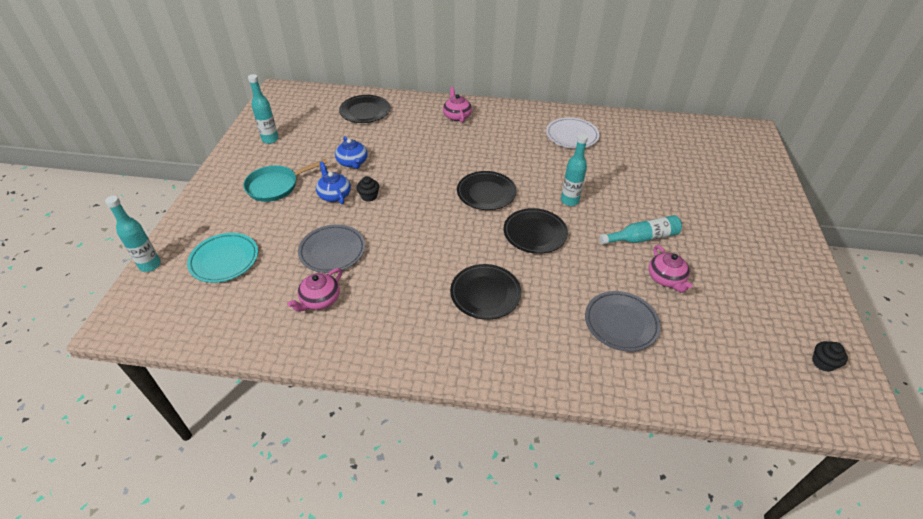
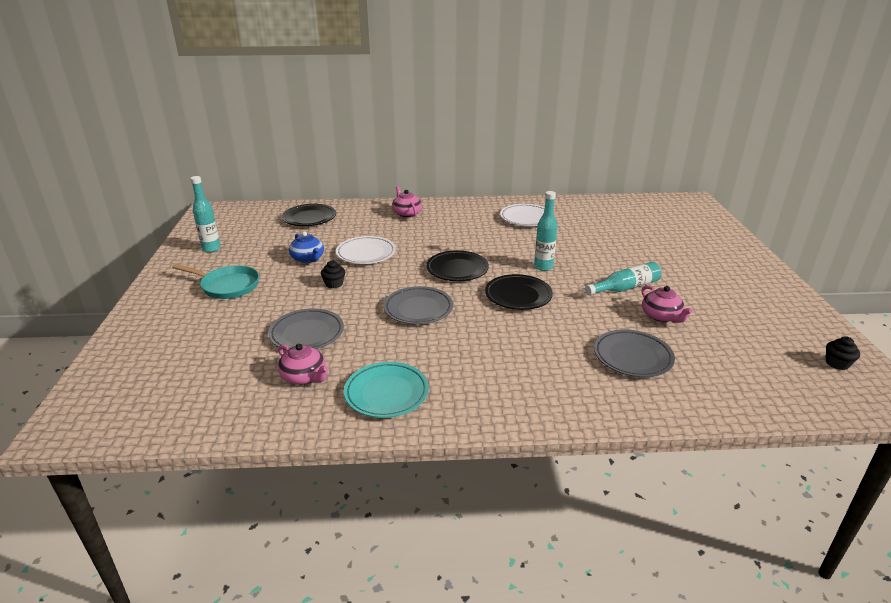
camera: 10 degrees left, 15 degrees down
(150, 265) = (92, 370): turquoise bottle -> none
(224, 260) = (183, 355): turquoise plate -> turquoise plate (386, 393)
(276, 186) = (227, 286): turquoise pan -> turquoise pan turned 120 degrees counterclockwise
(320, 299) = (304, 377): pink teapot -> pink teapot turned 75 degrees counterclockwise
(334, 195) = (295, 286): blue teapot -> none
(406, 162) = (366, 253): none -> white plate
(437, 237) = (418, 309): none -> grey plate
(485, 294) = (485, 350): black plate -> none

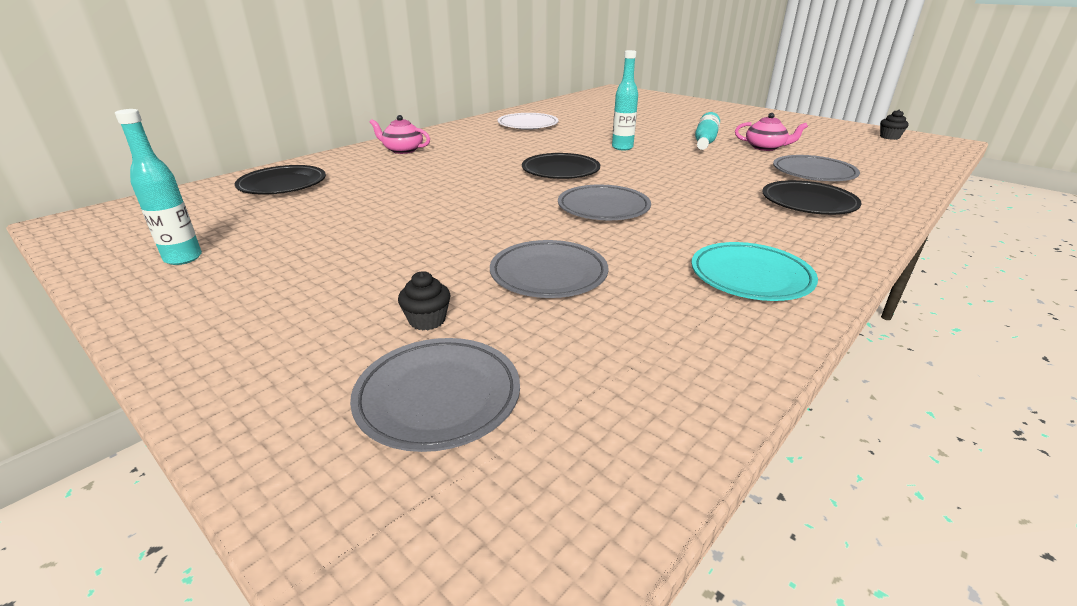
camera: 45 degrees left, 0 degrees up
(173, 360) = (438, 397): none -> grey plate
(227, 286) = (316, 282): turquoise pan -> none
(304, 377) = (649, 310): pink teapot -> none
(308, 259) = (374, 216): blue teapot -> none
(334, 284) = (466, 224): black cupcake -> black cupcake (427, 320)
(366, 253) = (437, 189): white plate -> none
(518, 295) = (654, 169): black plate -> black plate (808, 203)

